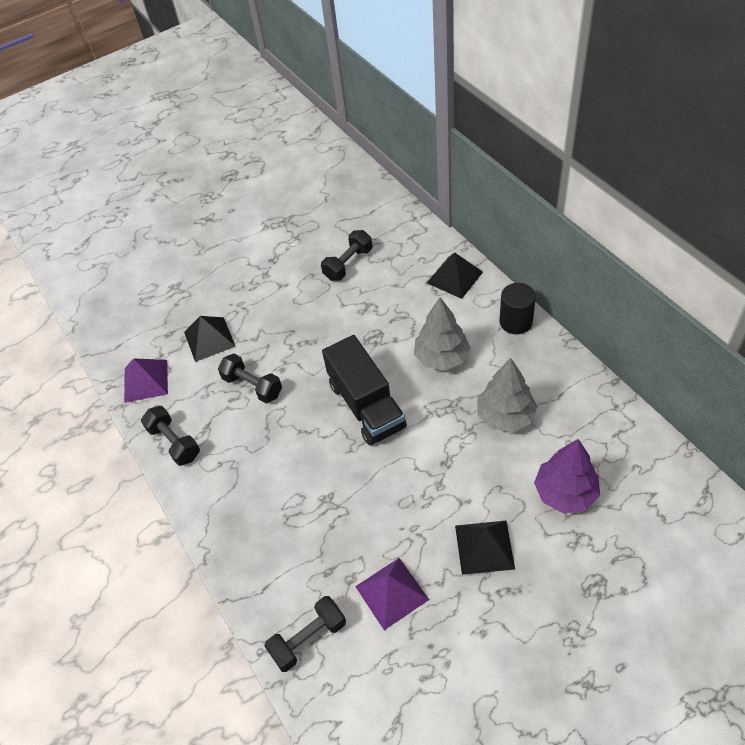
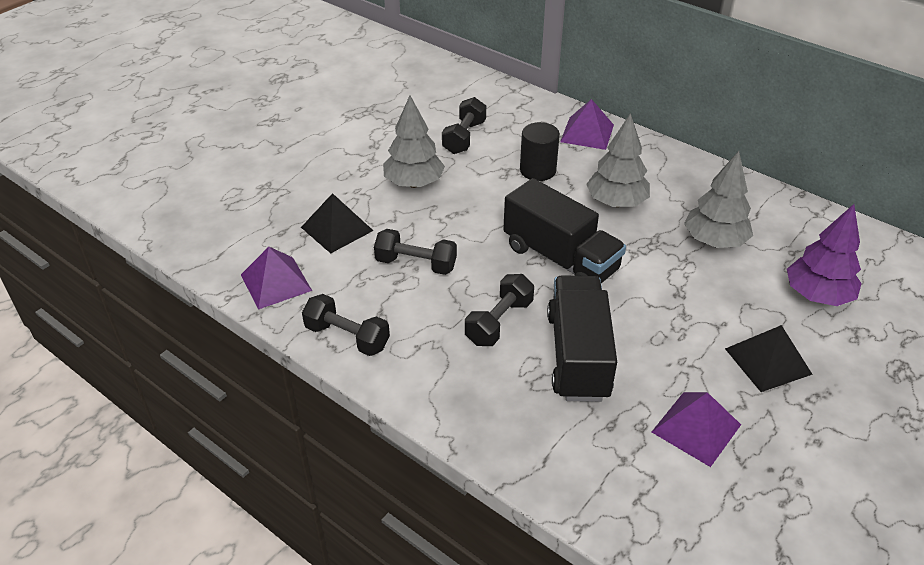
camera: 25 degrees left, 10 degrees down
(286, 305) = (414, 183): none -> grey tree
(308, 638) = (628, 498): black dumbbell -> black dumbbell (499, 322)
(334, 502) = (578, 355): none -> black truck
(454, 277) = (587, 133): black pyramid -> purple pyramid
(516, 322) = (673, 160): black cylinder -> black cylinder (538, 170)

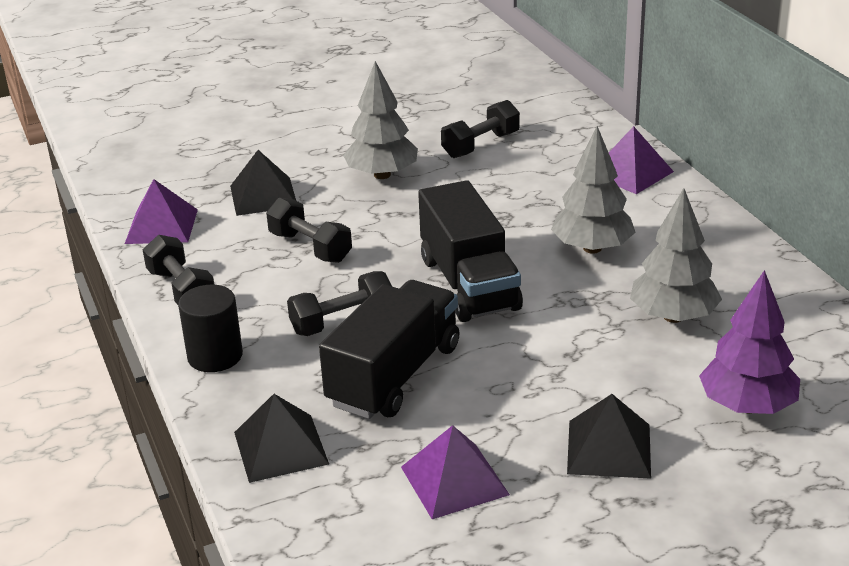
camera: 30 degrees right, 10 degrees down
(538, 170) = (532, 195): black cylinder -> black cylinder (215, 356)
(553, 451) = (281, 448): none -> black pyramid

